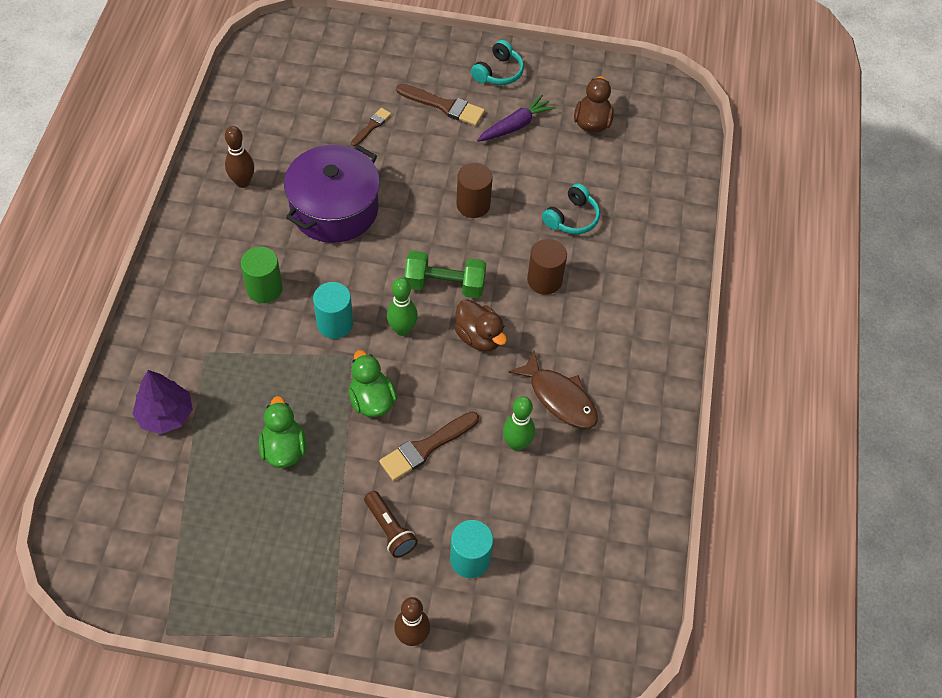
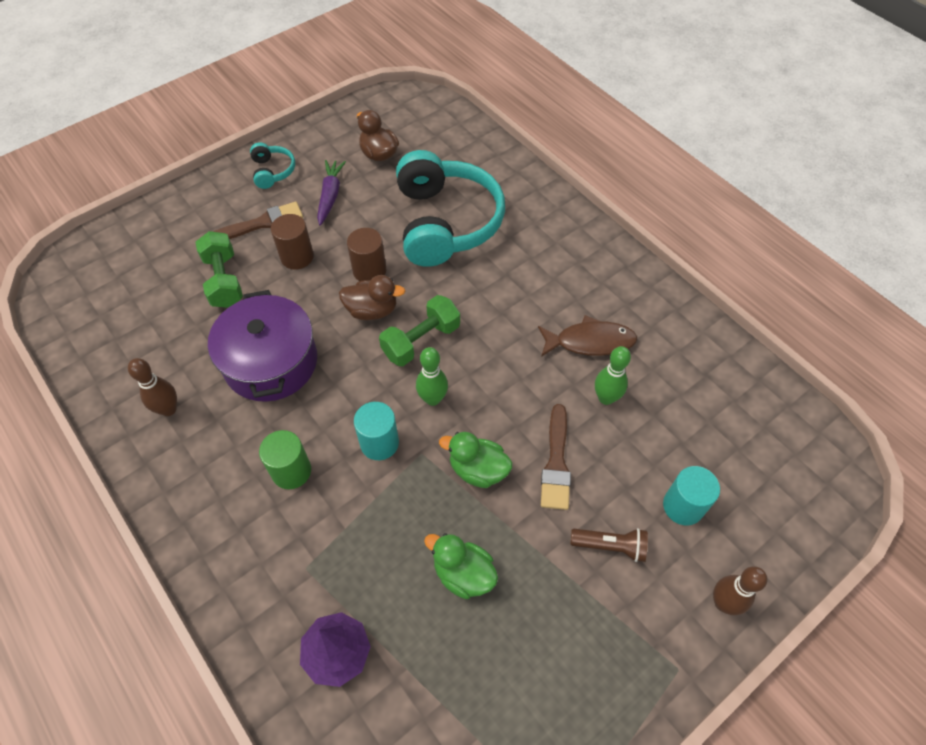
camera: 45 degrees left, 0 degrees up
(371, 126) = (224, 280): brown brush -> green dumbbell
(479, 337) = (490, 353): brown duck -> brown duck (372, 310)
(544, 280) = (481, 277): brown cylinder -> brown cylinder (297, 257)
(572, 218) = (445, 222): turquoise headphones -> turquoise headphones, size x2.31

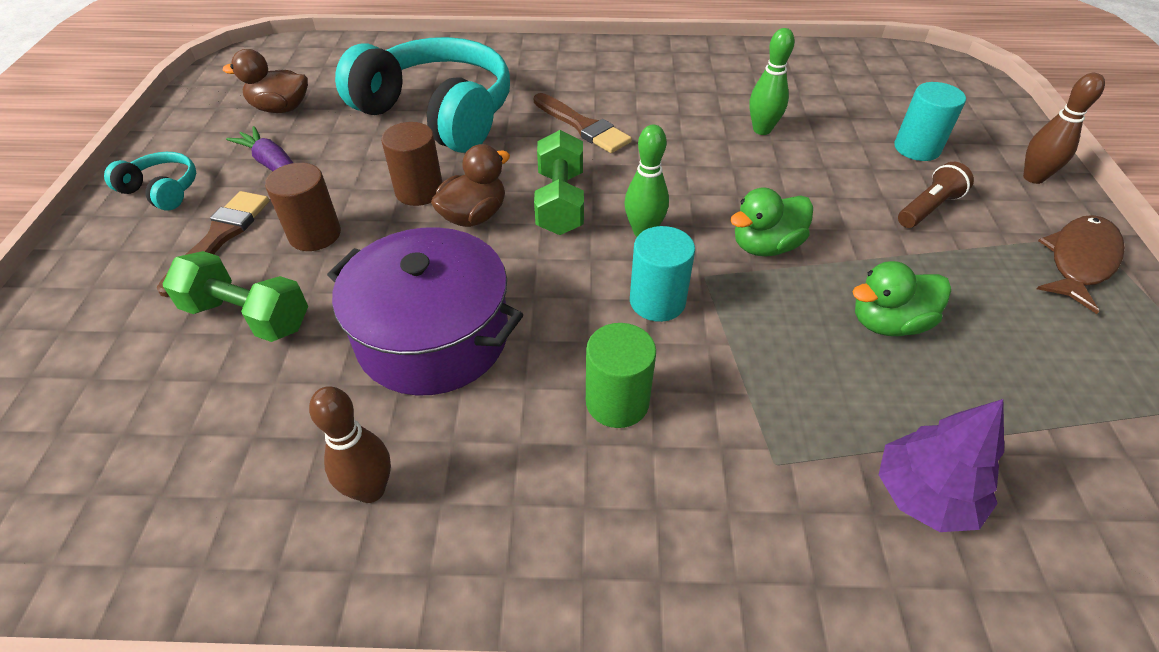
camera: 50 degrees left, 10 degrees down
(556, 462) = (805, 192): brown brush -> brown brush (583, 126)
(590, 342) = (690, 107): brown fish -> brown fish (1079, 261)

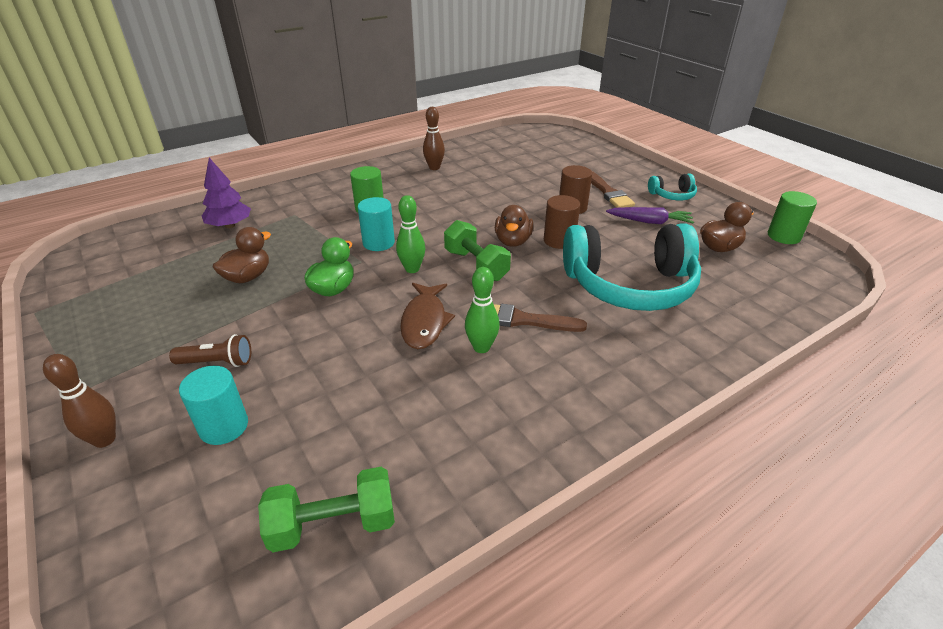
camera: 145 degrees right, 10 degrees down
(198, 92) = (783, 236): none -> green cylinder
(248, 316) = (545, 180): green dumbbell -> green dumbbell (333, 524)
(433, 336) = (465, 199): purple pot -> none
(762, 130) = (380, 382): green bowling pin -> green bowling pin (481, 347)
(888, 323) = (248, 277): green duck -> brown duck
(928, 208) = (217, 362): brown flashlight -> brown flashlight turned 105 degrees counterclockwise
(1079, 261) = (99, 364): brown fish -> brown fish (424, 322)

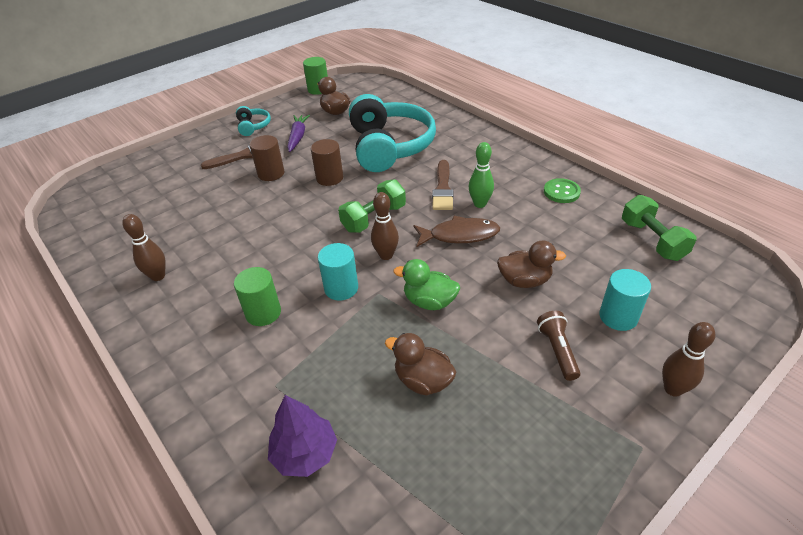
camera: 95 degrees left, 5 degrees up
(412, 269) = (386, 255): green bowling pin -> brown bowling pin
(490, 441) = (561, 192): none -> green button
(513, 241) = (332, 202): brown duck -> brown duck (524, 281)

